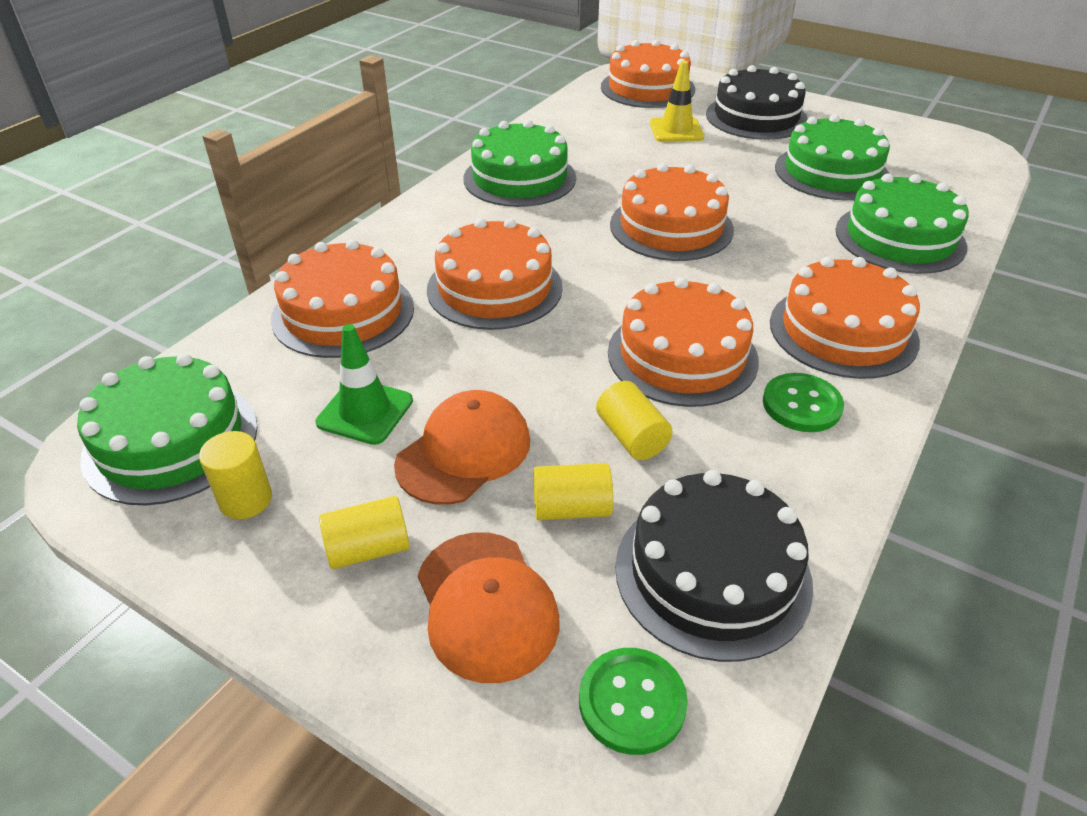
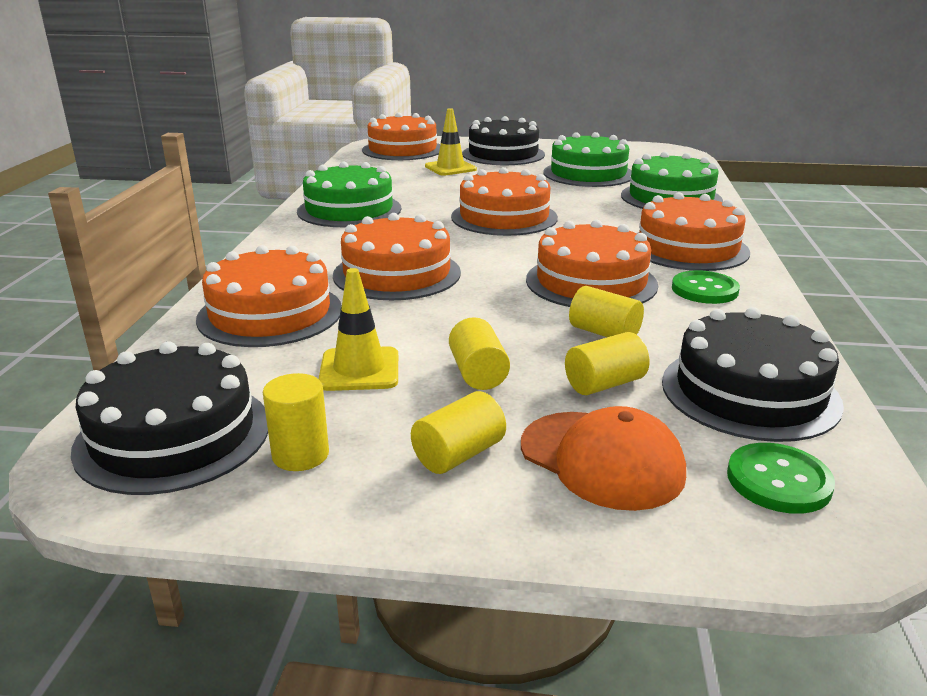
camera: 25 degrees left, 15 degrees down
(171, 441) = (173, 435): green cake -> black cake
(365, 412) = (359, 369): green traffic cone -> yellow traffic cone
(464, 452) = (478, 373): orange cap -> yellow cylinder

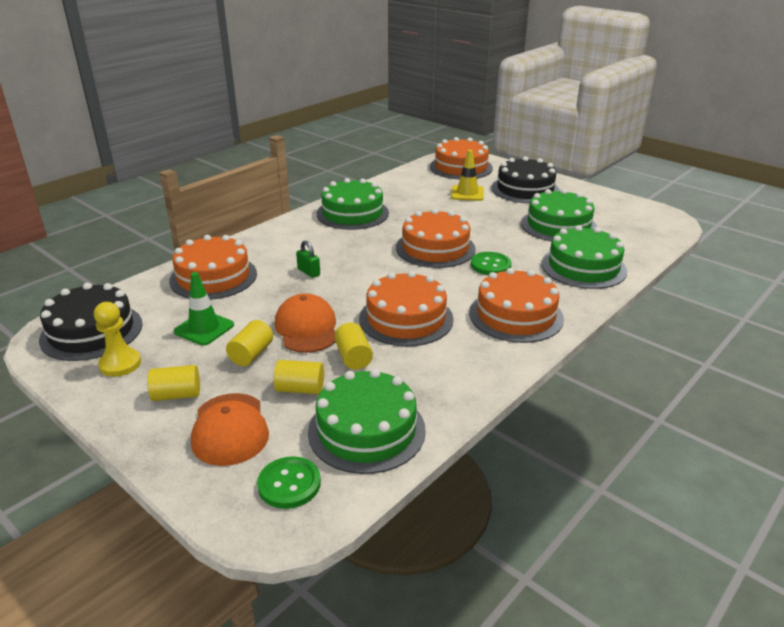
camera: 35 degrees right, 5 degrees up
(300, 455) = (120, 364): yellow cylinder -> yellow pawn
(359, 369) = (204, 328): yellow traffic cone -> green traffic cone
(397, 273) = (309, 272): orange cake -> green padlock
(497, 325) = (306, 328): none -> orange cap
(704, 290) = (467, 352): green button -> green button (490, 265)
(749, 392) = (366, 430): black cake -> green cake

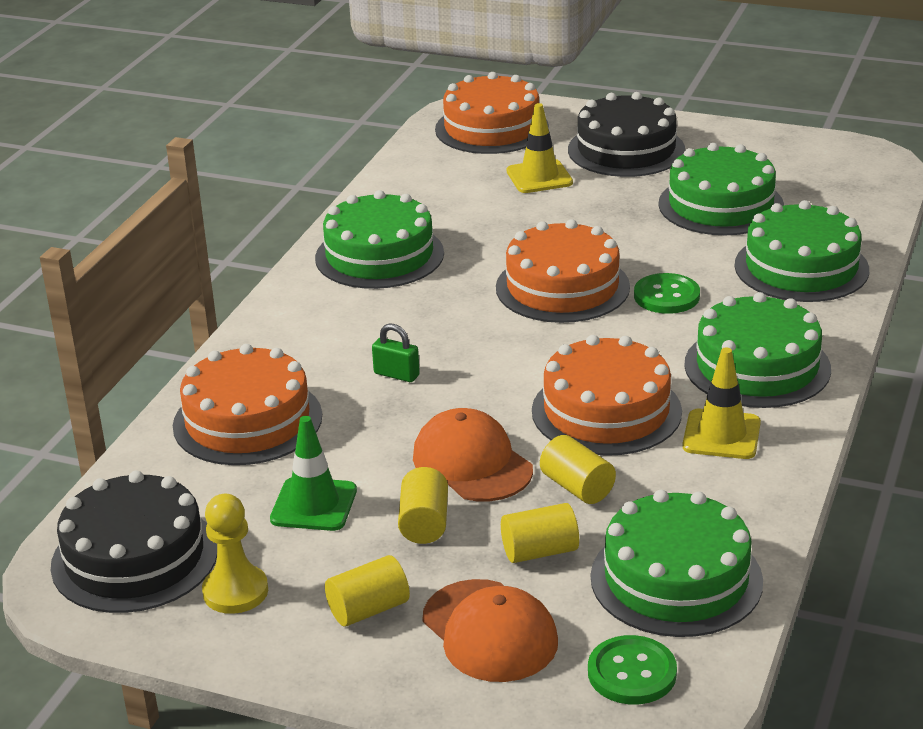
camera: 20 degrees left, 0 degrees up
(464, 349) = (721, 435): none -> yellow traffic cone
(516, 315) = (757, 366): orange cake -> green cake

